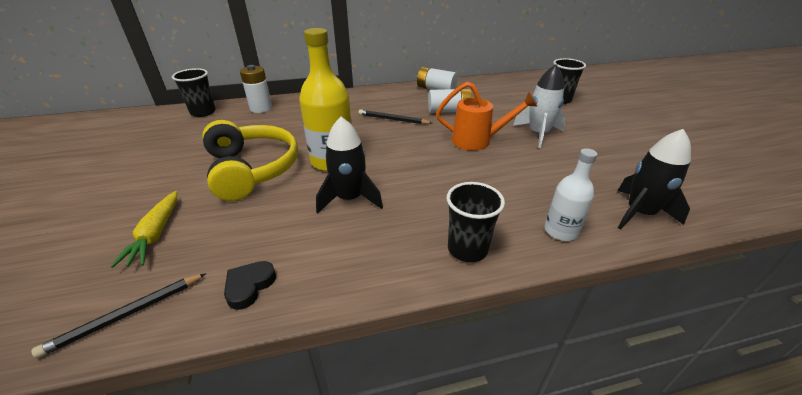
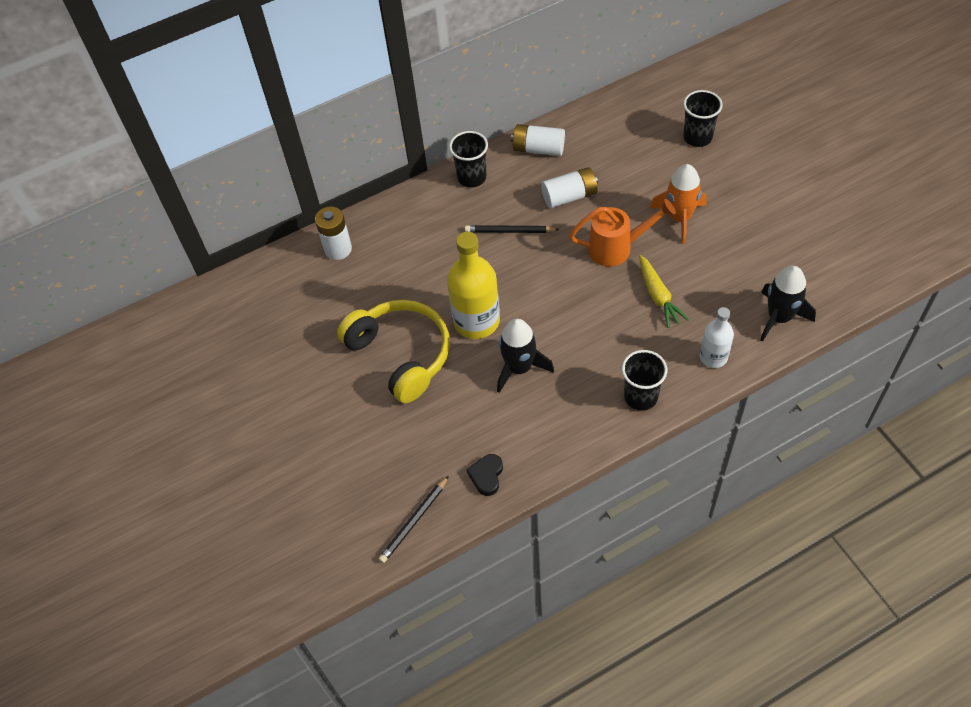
camera: 10 degrees left, 20 degrees up
(156, 234) = (373, 453): yellow carrot -> yellow carrot (658, 296)
(203, 112) = (271, 275): black cup -> black cup (471, 177)
(538, 134) = (679, 218): white rocket -> orange rocket

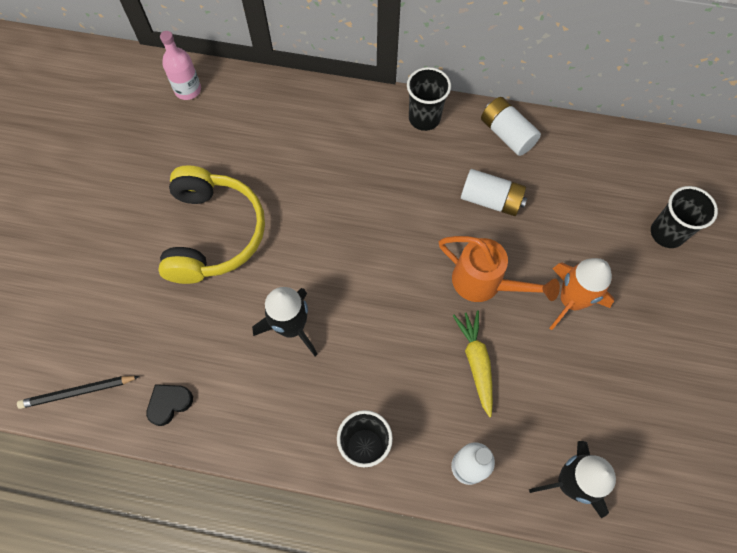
camera: 35 degrees right, 10 degrees up
(274, 279) = (188, 90): none -> pink bottle
(338, 249) = (258, 101): white battery -> none
(476, 321) = (300, 253): yellow bottle -> none
(509, 231) = (407, 192): black pencil -> none
(658, 296) = (476, 362): yellow carrot -> yellow carrot turned 150 degrees clockwise

